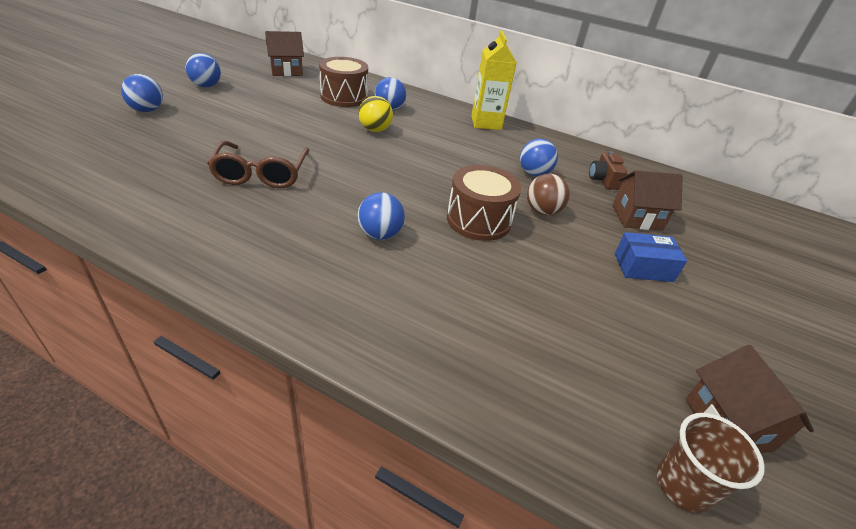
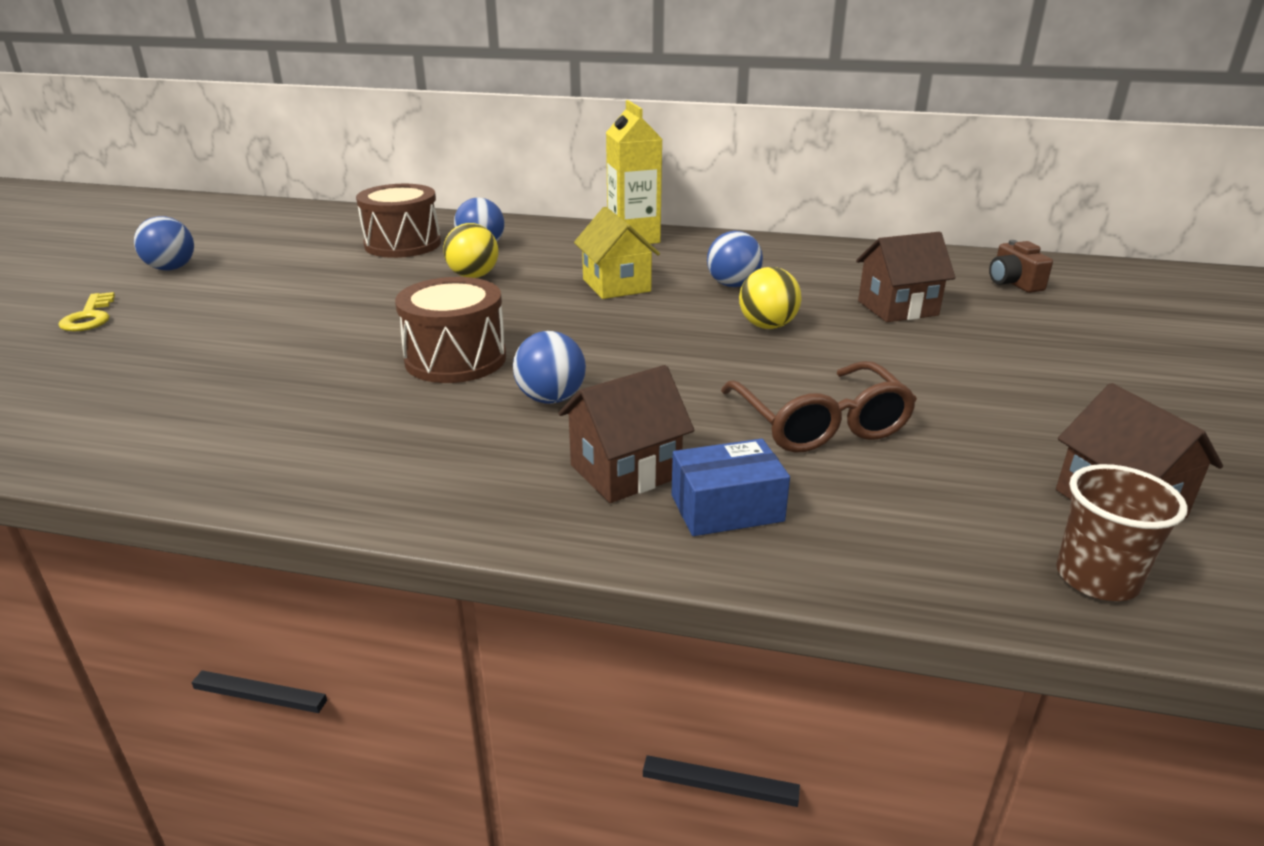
camera: 10 degrees left, 10 degrees down
(147, 110) = (89, 317): blue ball -> yellow key
(261, 174) = (327, 362): brown glasses -> brown glasses (820, 424)
(286, 71) = (292, 227): brown house -> brown house (625, 471)
(459, 157) = (616, 285): none -> yellow house
(478, 220) = (684, 354): brown drum -> brown drum (455, 359)
(542, 211) = (767, 326): brown ball -> yellow ball
(603, 180) = (832, 274): brown camera -> brown camera (1013, 283)
(643, 267) = (933, 361): blue box -> blue box (726, 508)

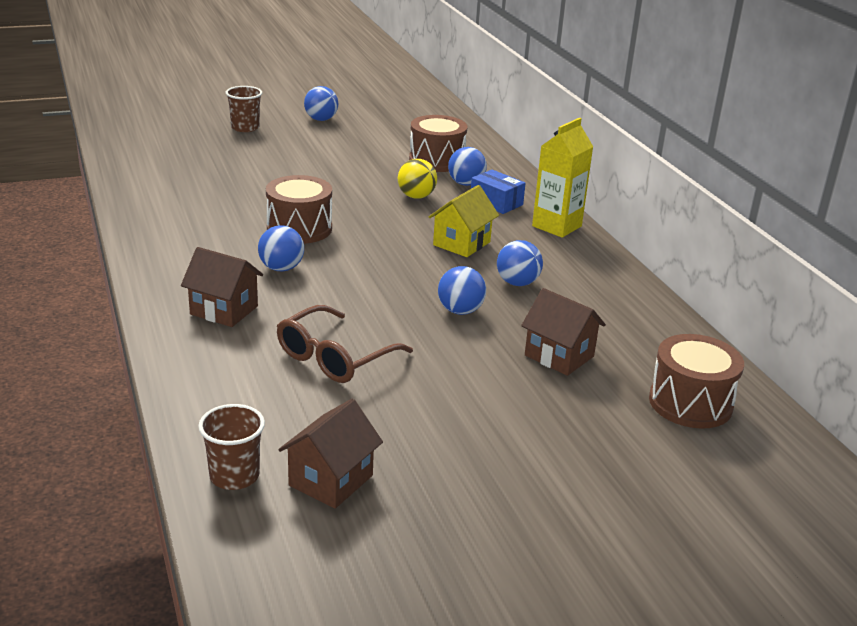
camera: 55 degrees right, 0 degrees up
(89, 317) = (245, 128): yellow key -> brown cup
(726, 508) = (212, 347): blue box -> blue box (496, 202)
(767, 326) = (460, 311): yellow ball -> blue ball
(1013, 283) = (690, 403): brown camera -> brown drum

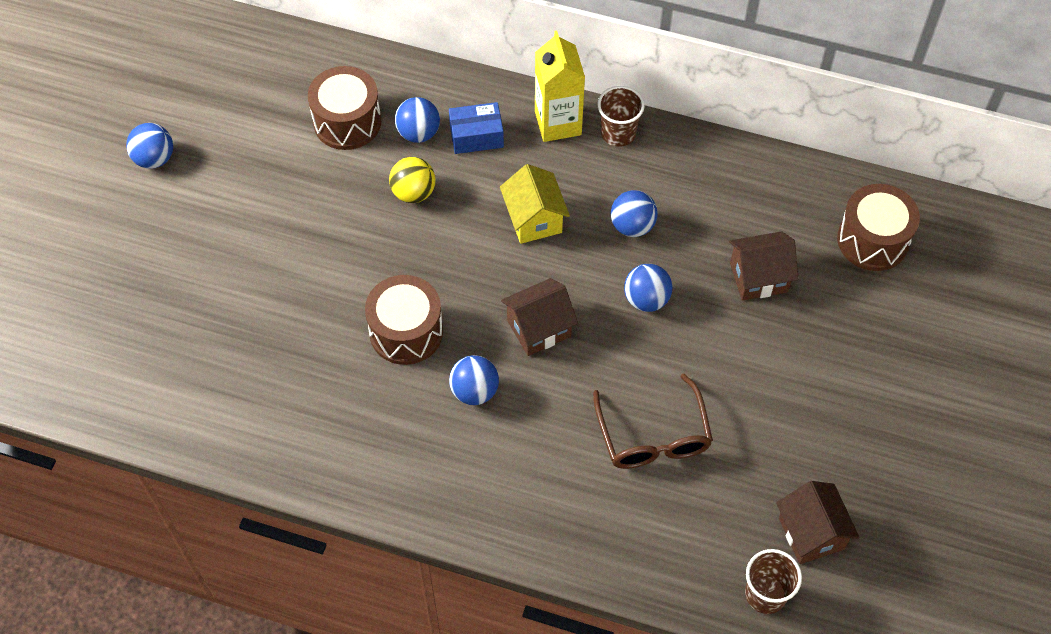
camera: 50 degrees left, 30 degrees up
(224, 310) = (518, 477): brown house -> brown house (539, 328)
(245, 128) = (117, 244): brown cup -> brown cup (618, 133)

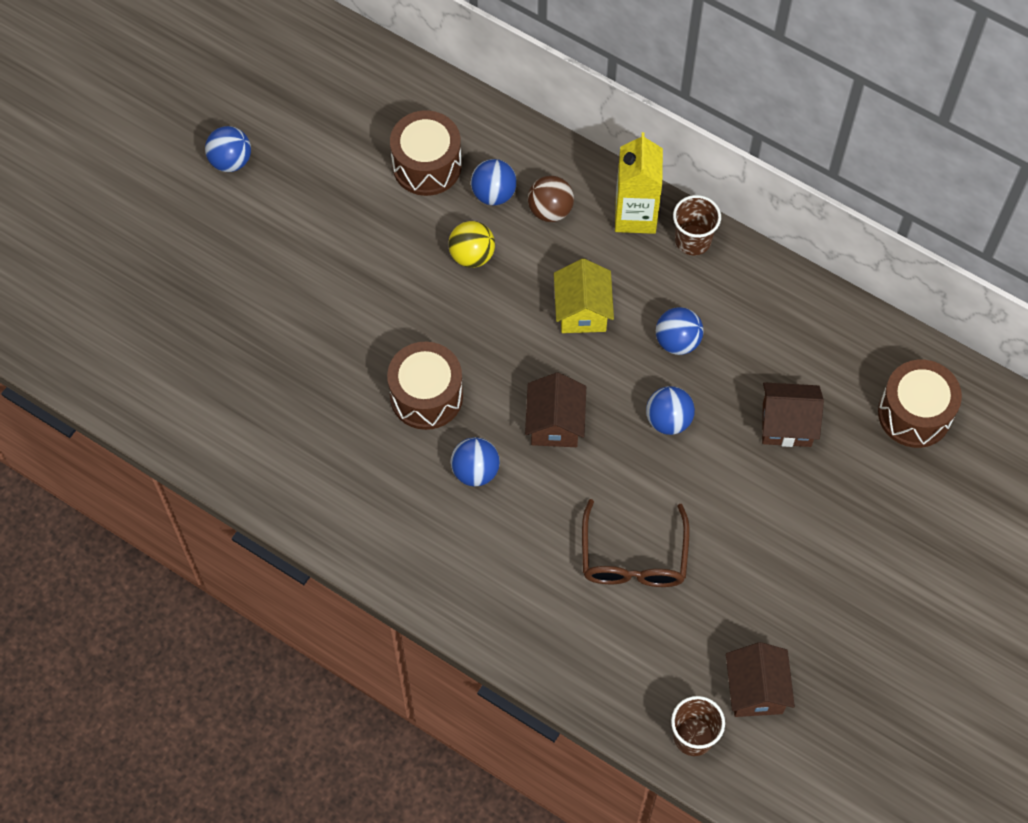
camera: 15 degrees right, 5 degrees up
(476, 136) = (550, 210): blue box -> brown ball
(539, 328) = (555, 424): brown house -> brown house turned 75 degrees counterclockwise

